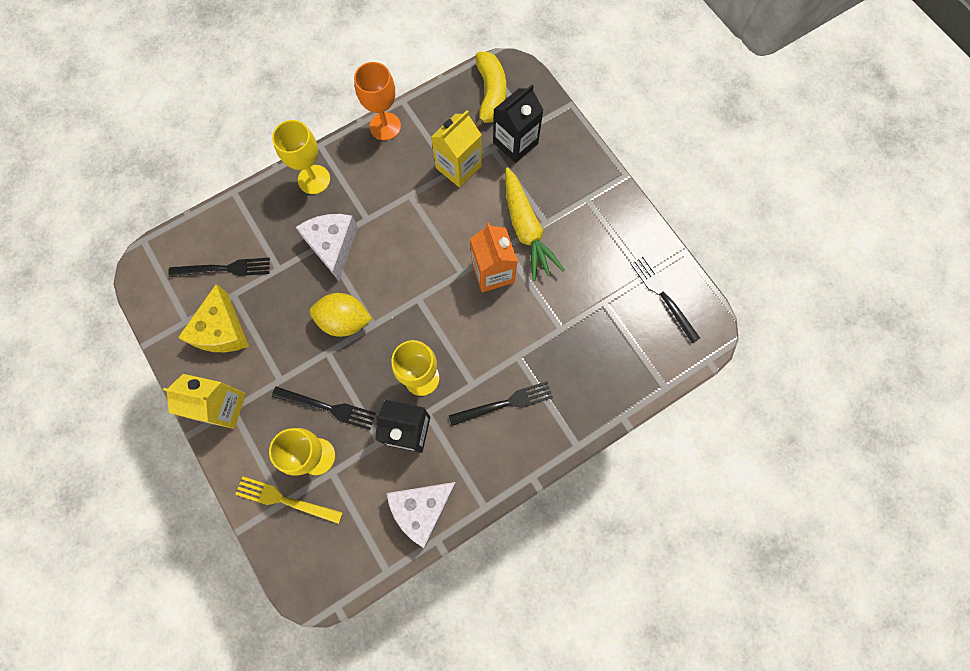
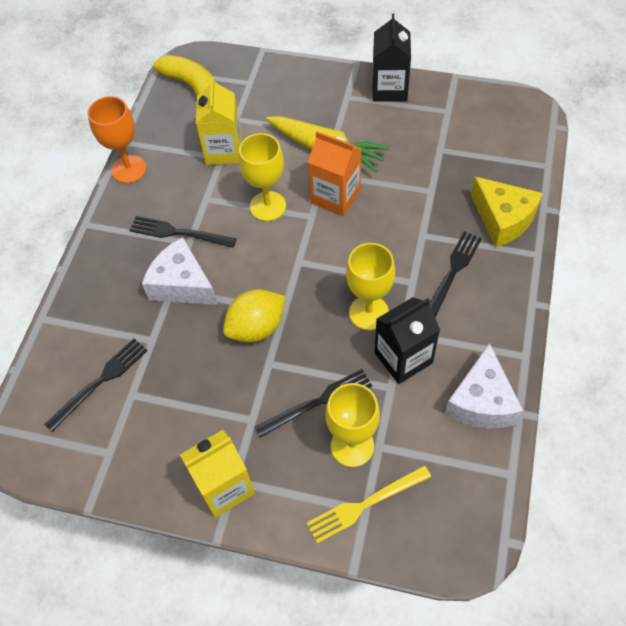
camera: 40 degrees left, 15 degrees down
(222, 330) = (153, 429): yellow cheese -> yellow cheese (503, 219)
(314, 179) = (108, 251): yellow goblet -> yellow goblet (268, 206)
(515, 143) = (250, 102): black carton -> black carton (389, 89)
(663, 296) = (475, 113): black fork -> black fork (178, 233)

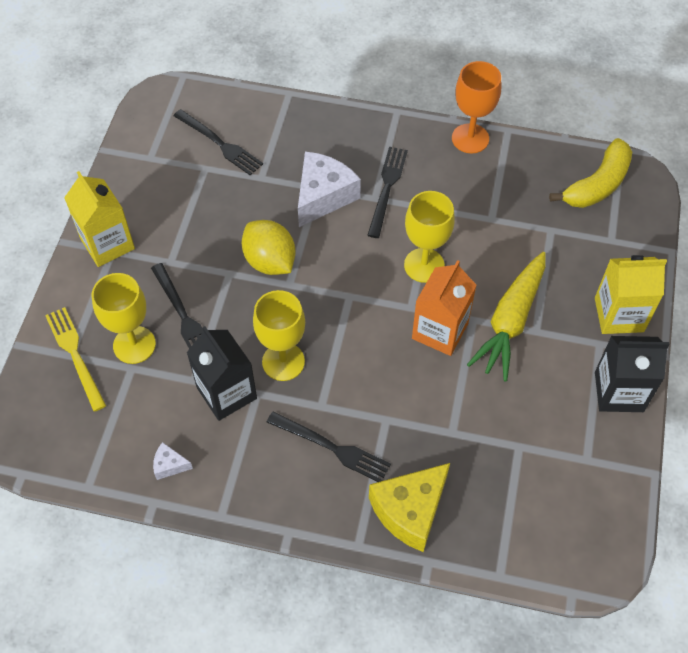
camera: 85 degrees right, 0 degrees up
(224, 150) = (502, 220): yellow carton -> yellow carton (619, 315)
(481, 401) = (169, 465): white cheese -> white cheese, size x0.45

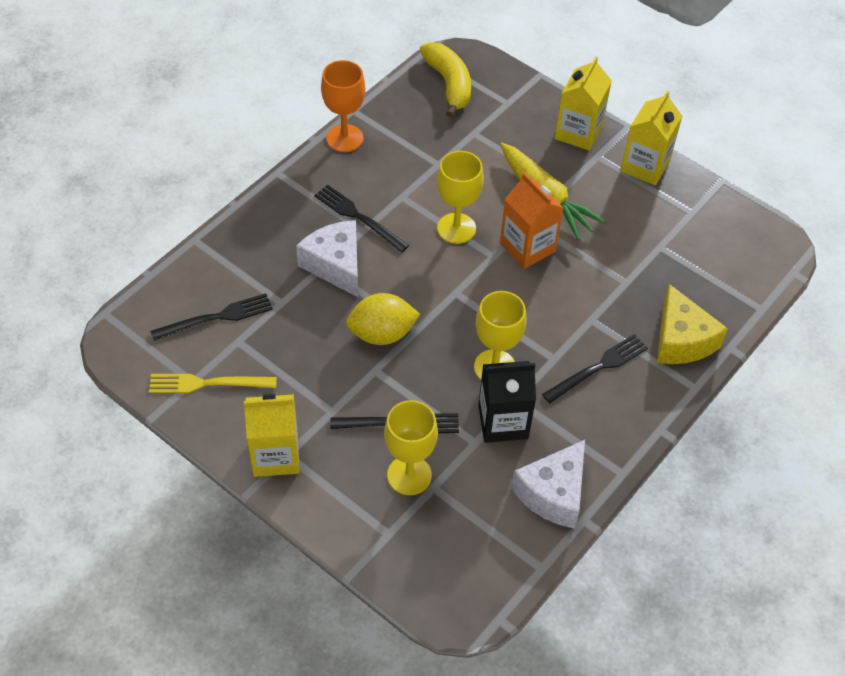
camera: 65 degrees left, 5 degrees down
(75, 355) = (391, 529): yellow fork -> yellow fork (207, 383)
(169, 465) = (553, 493): white cheese -> white cheese, size x2.20
(618, 392) = (645, 166): black carton -> yellow carton

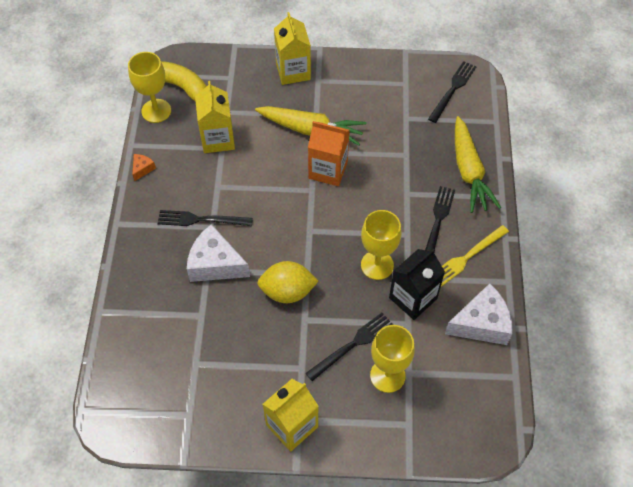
camera: 35 degrees left, 5 degrees up
(207, 383) = (201, 409): yellow fork -> yellow fork (467, 257)
(217, 317) = (166, 357): black fork -> black fork (453, 90)
(344, 138) = (142, 169): orange goblet -> orange cheese
(382, 334) = (287, 291): yellow lemon -> yellow lemon turned 45 degrees clockwise
(456, 228) = (272, 186): yellow goblet -> yellow goblet (156, 111)
(553, 493) = (481, 324): white cheese -> white cheese turned 105 degrees counterclockwise
(645, 166) = (352, 69): yellow carton -> yellow carton (218, 139)
(681, 340) = (469, 172): yellow cheese -> yellow carrot

